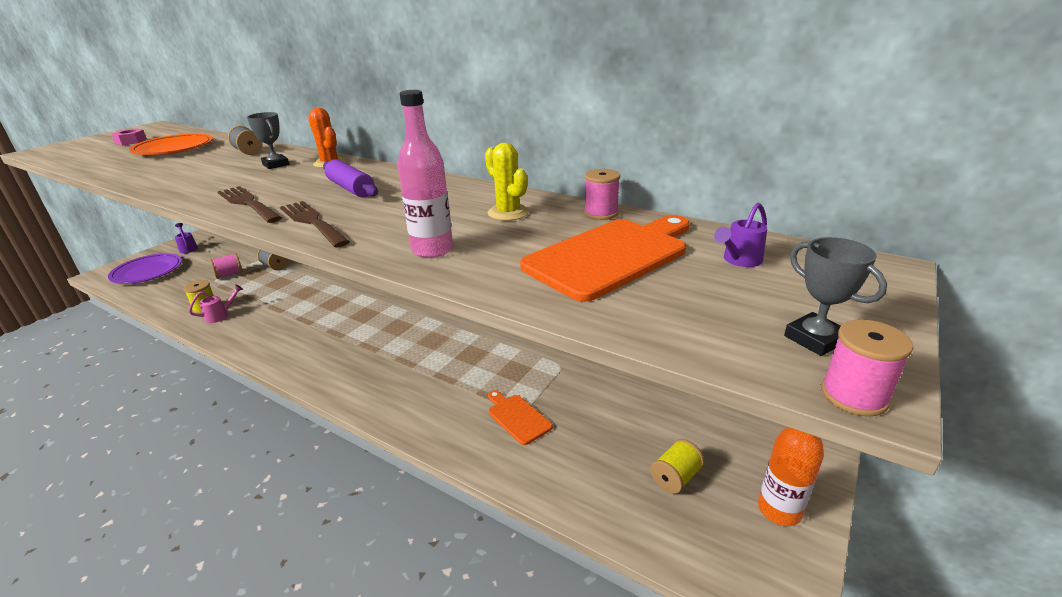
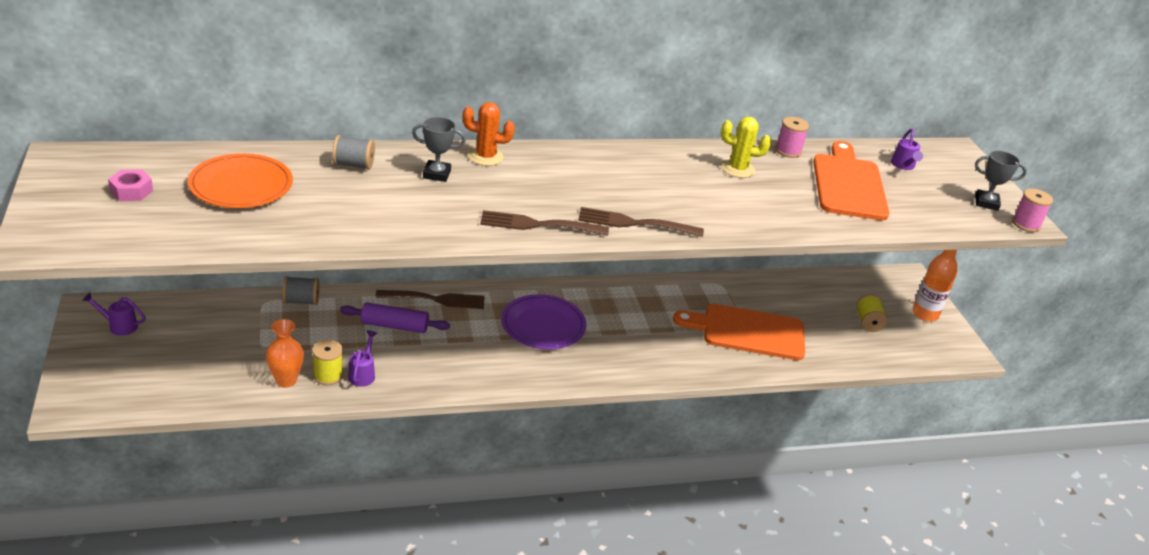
camera: 50 degrees left, 5 degrees up
(147, 272) = (139, 374): purple plate -> purple plate (543, 326)
(185, 302) = (286, 380): none -> orange vase
(220, 315) = (363, 374): pink watering can -> purple watering can
(229, 274) = (266, 332): pink spool -> none
(337, 291) = (434, 299): none -> brown fork
(351, 188) = (580, 181): purple rolling pin -> purple rolling pin (394, 326)
(432, 250) = (757, 216): pink bottle -> none
(517, 417) = (748, 332): orange cutting board -> orange cutting board, size x1.90

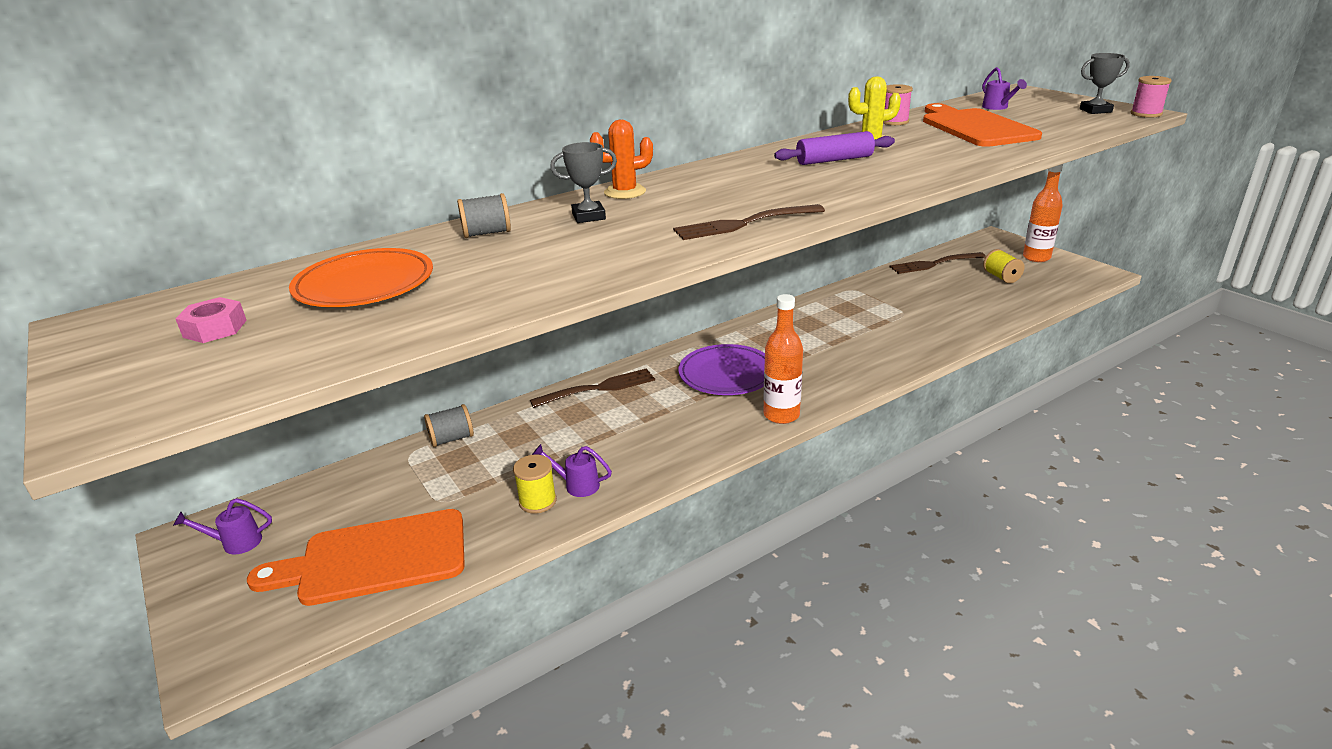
camera: 15 degrees left, 5 degrees down
(286, 380) = (491, 525): orange vase -> none
(363, 374) = (577, 485): purple watering can -> purple watering can turned 60 degrees counterclockwise
(394, 326) = (575, 426): purple rolling pin -> purple rolling pin (834, 160)
(555, 378) = (781, 415): none -> orange bottle
(635, 223) = (836, 197): brown fork -> brown fork (934, 264)
(748, 332) = (914, 316): orange cutting board -> orange cutting board (375, 559)

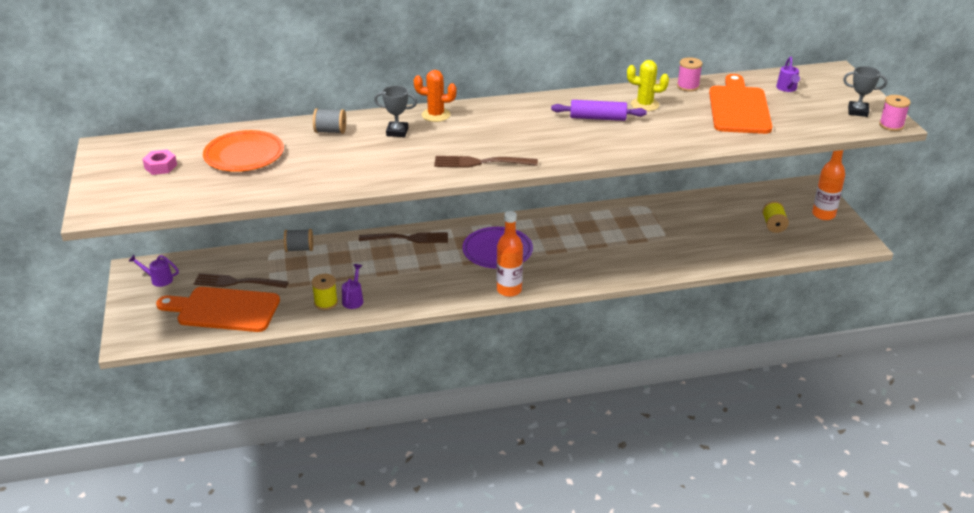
camera: 20 degrees right, 5 degrees up
(577, 485) = (353, 299): purple watering can -> purple watering can turned 60 degrees clockwise
(934, 264) = (733, 199): brown fork -> brown fork (238, 282)

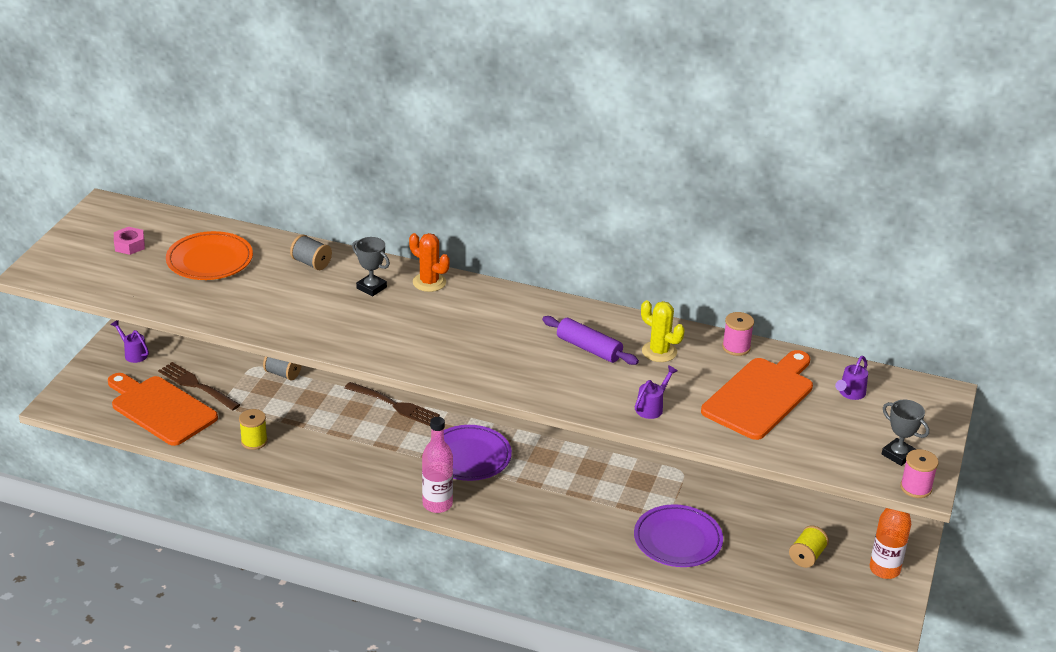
camera: 30 degrees right, 0 degrees up
(353, 299) = (282, 449): purple watering can -> purple watering can (652, 407)
(481, 162) = (413, 354): brown fork -> none
(509, 290) = (437, 504): orange bottle -> pink bottle
(688, 247) = (677, 540): none -> purple plate

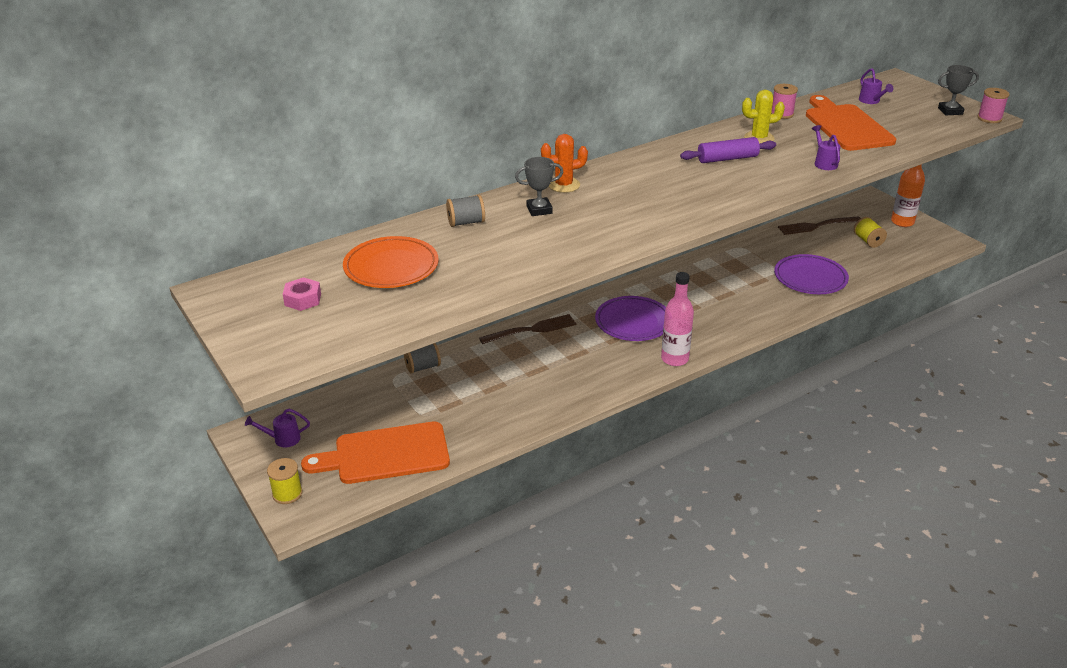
camera: 50 degrees left, 0 degrees up
(197, 386) = (379, 420): brown fork -> brown fork (817, 226)
(254, 441) = (495, 418): yellow spool -> yellow spool (287, 494)

